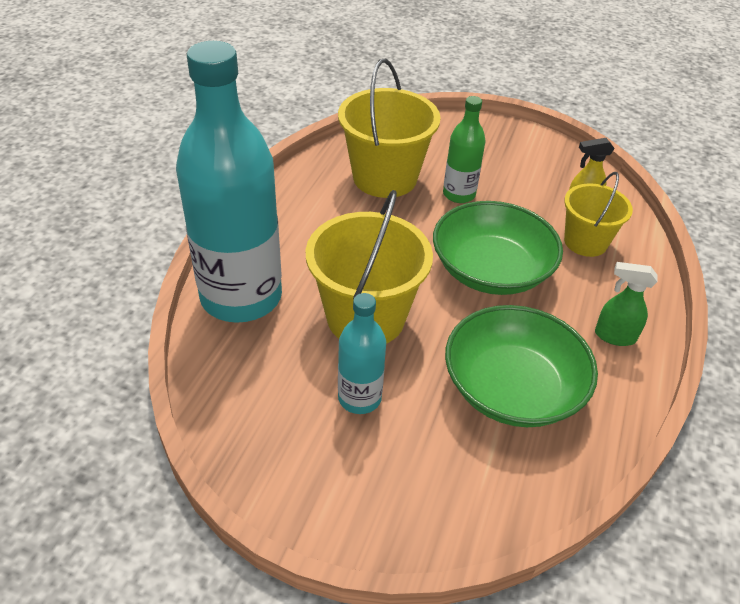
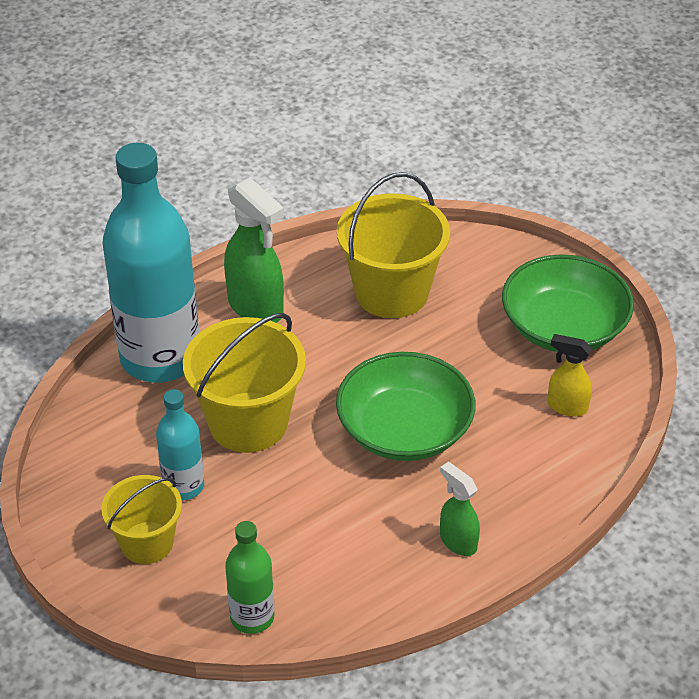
camera: 35 degrees right, 0 degrees up
(290, 226) = (256, 307): none -> green spray bottle
(459, 194) = (450, 340): green bottle -> green bottle (252, 617)
(512, 388) = (317, 539): green bowl -> green bowl (563, 327)
(585, 242) = (530, 444): yellow bucket -> yellow bucket (147, 543)

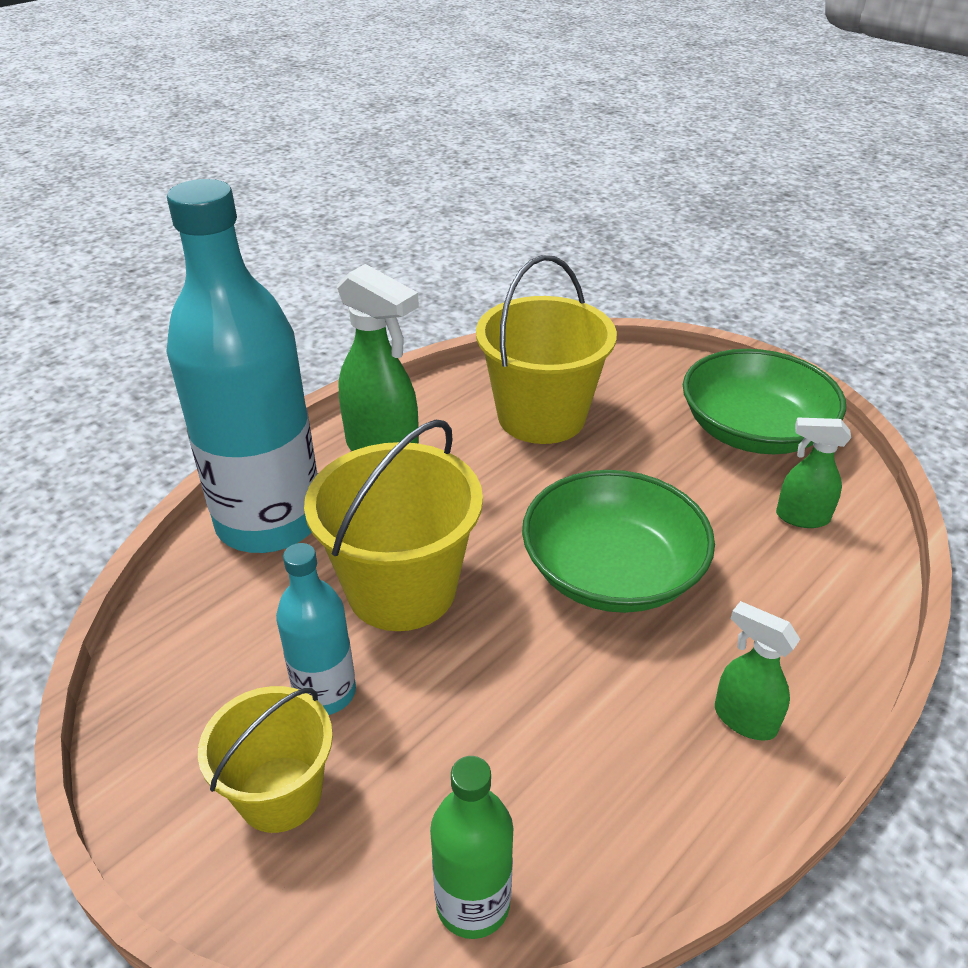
camera: 10 degrees left, 5 degrees down
(566, 406) = (801, 517): yellow spray bottle -> green spray bottle

